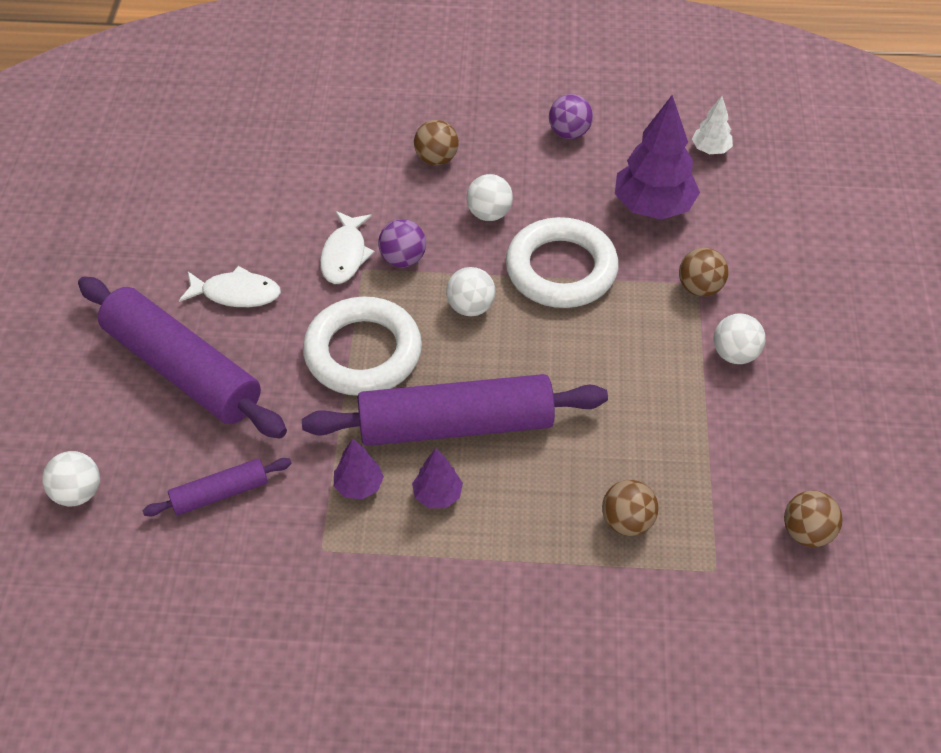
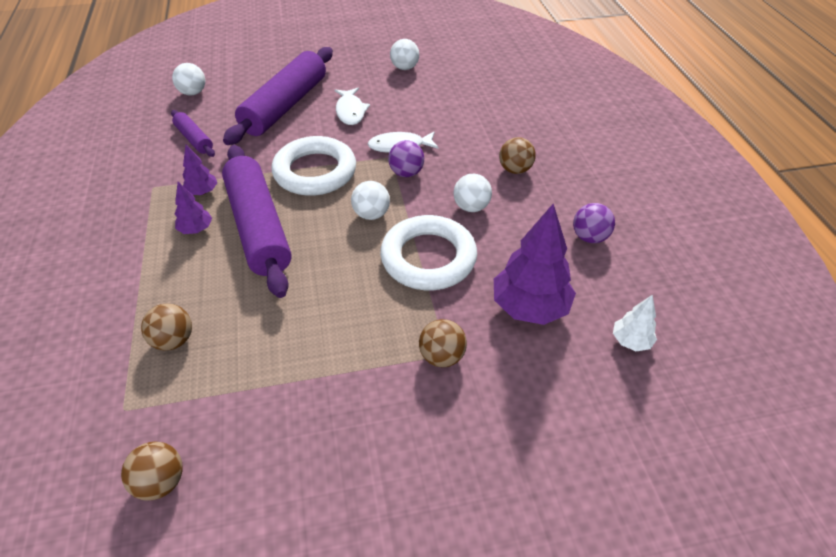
camera: 75 degrees right, 5 degrees down
(735, 354) = (367, 395): white ball -> white ball (404, 68)

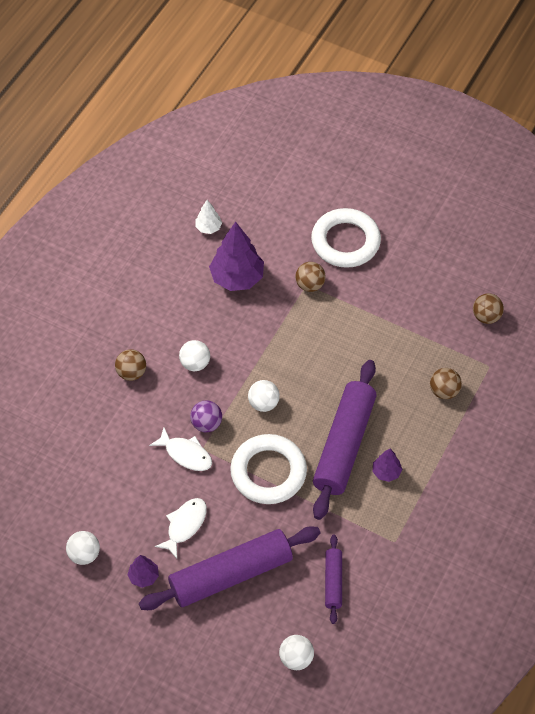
camera: 140 degrees left, 10 degrees up
(202, 192) = (362, 508): purple tree -> purple tree (144, 576)
(428, 258) = (260, 345): white ring -> white ring (345, 241)
(589, 237) = (151, 292): purple ball -> none

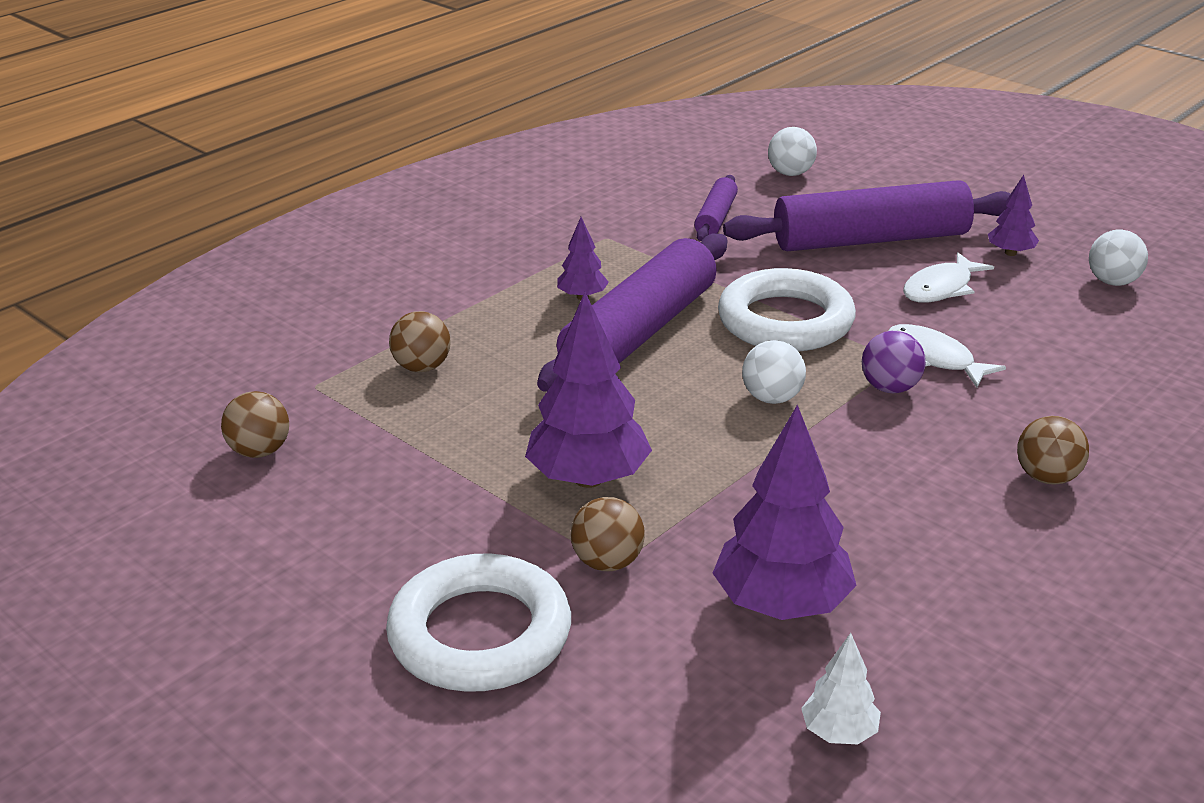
camera: 165 degrees left, 25 degrees down
(195, 363) = (905, 471): white ball -> none
(333, 330) = (588, 478): none -> purple tree

